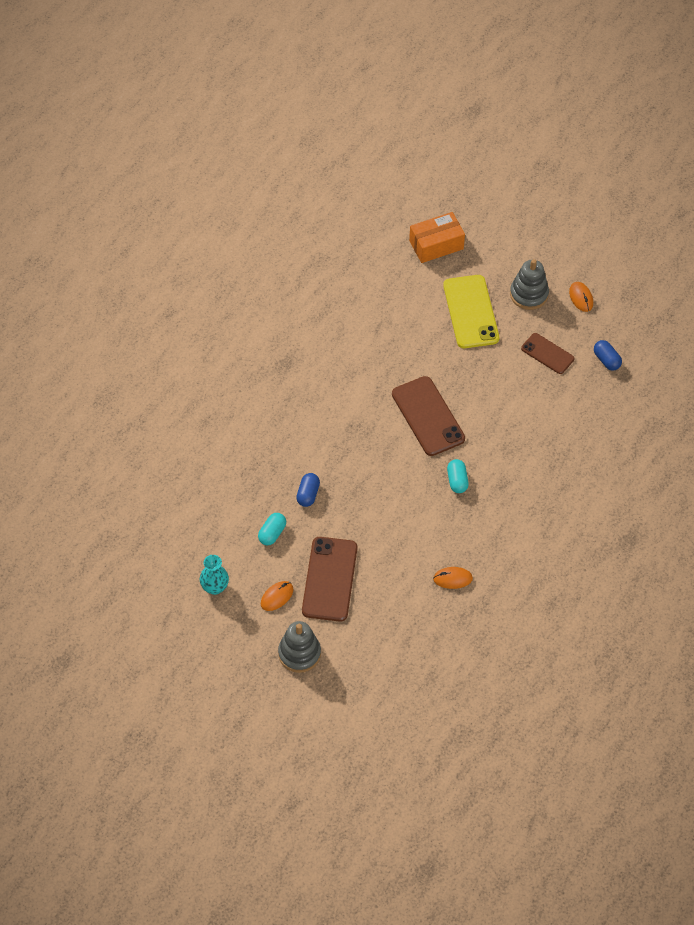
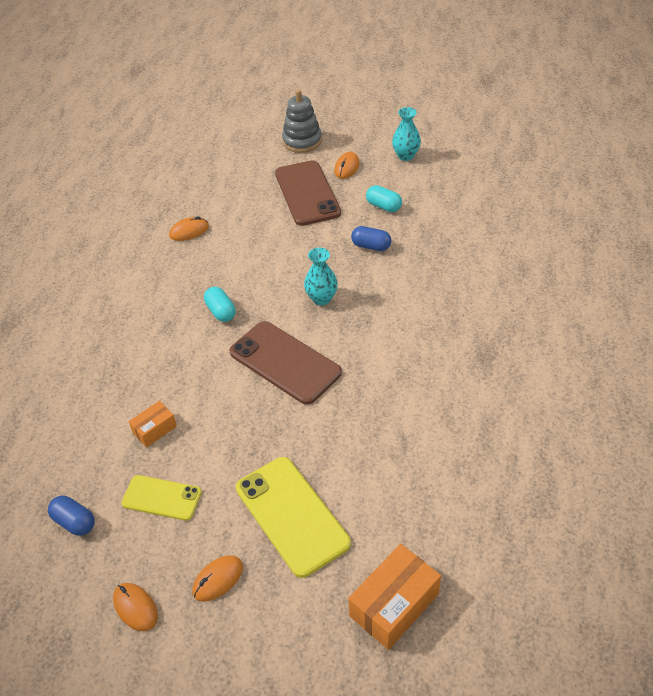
camera: 160 degrees right, 10 degrees down
(272, 533) = (383, 206): turquoise capsule -> turquoise capsule turned 60 degrees counterclockwise
(308, 494) = (371, 246): blue capsule -> blue capsule turned 60 degrees counterclockwise
(374, 460) = (321, 298): none -> turquoise vase
(529, 294) = (218, 579): grey stacking toy -> orange mouse
(538, 402) = (154, 429): none -> orange box
(547, 354) = (162, 498): brown phone -> yellow phone

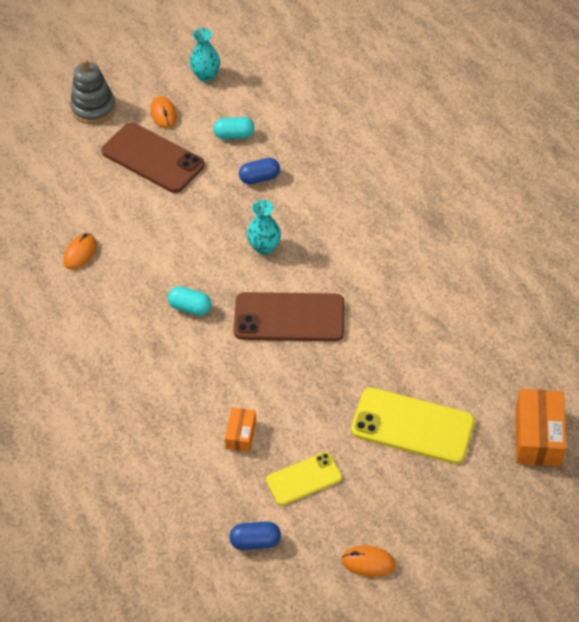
camera: 40 degrees left, 5 degrees up
(218, 579) = (406, 503): orange mouse -> none

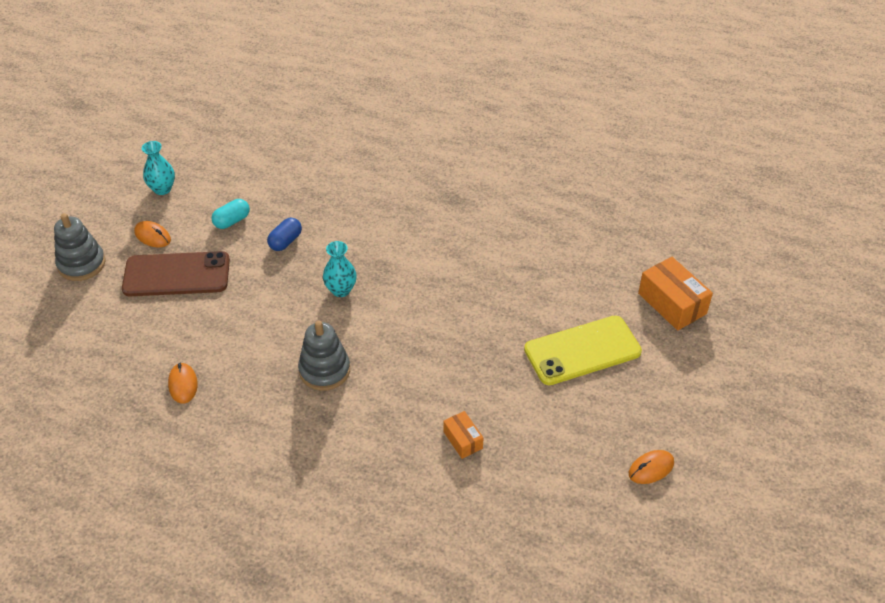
camera: 40 degrees left, 5 degrees down
(190, 307) = (324, 370): turquoise capsule -> grey stacking toy
(255, 541) = (555, 512): blue capsule -> none
(289, 317) = (413, 330): brown phone -> none
(303, 479) = (544, 441): yellow phone -> none

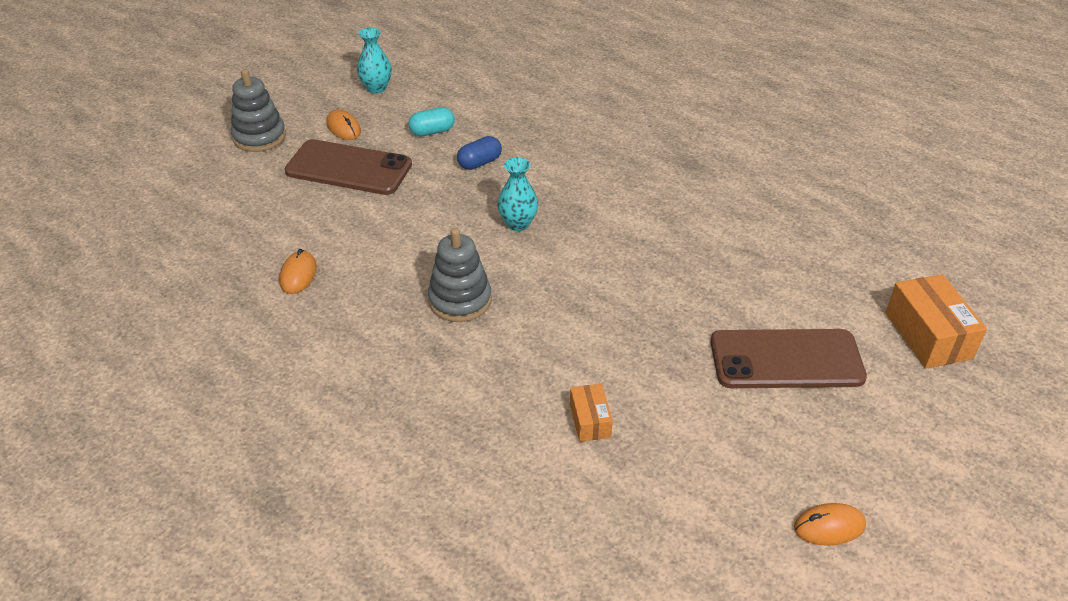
camera: 20 degrees right, 5 degrees down
(582, 351) = (786, 359): yellow phone -> brown phone

